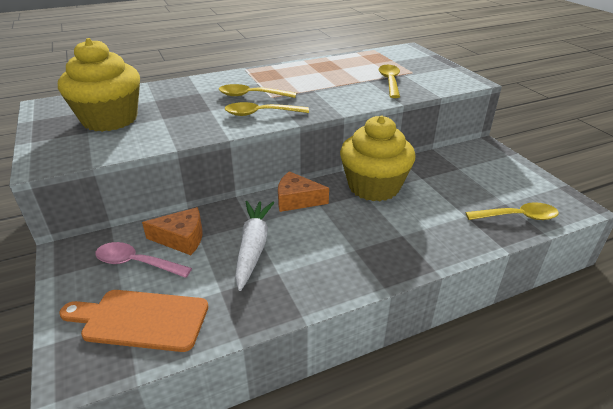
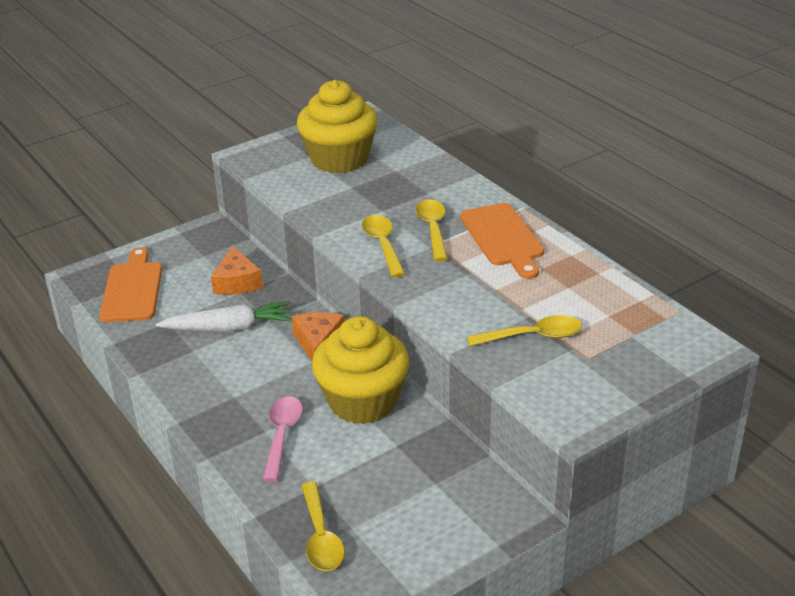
camera: 80 degrees right, 0 degrees up
(136, 263) = (199, 267): pink spoon -> pink spoon (282, 435)
(278, 77) = (503, 238): none -> orange cutting board

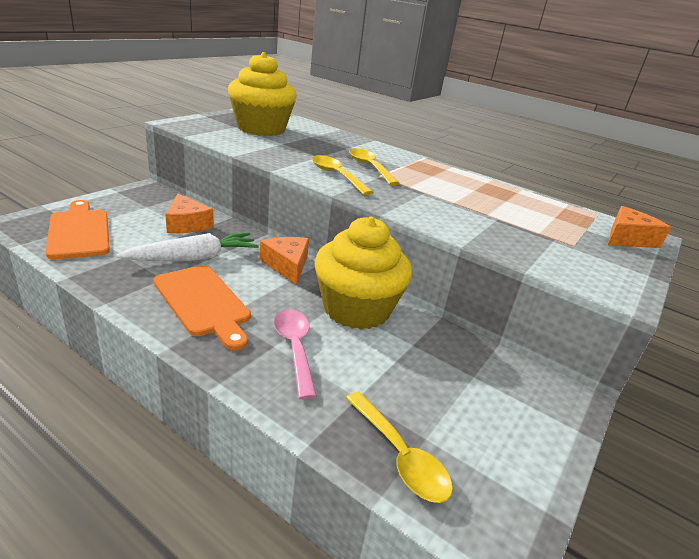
camera: 25 degrees left, 5 degrees down
(503, 238) = (428, 173): orange cutting board -> orange cutting board (203, 303)
(533, 336) = (516, 232): yellow spoon -> none
(673, 353) = (628, 239): none -> orange cheese

